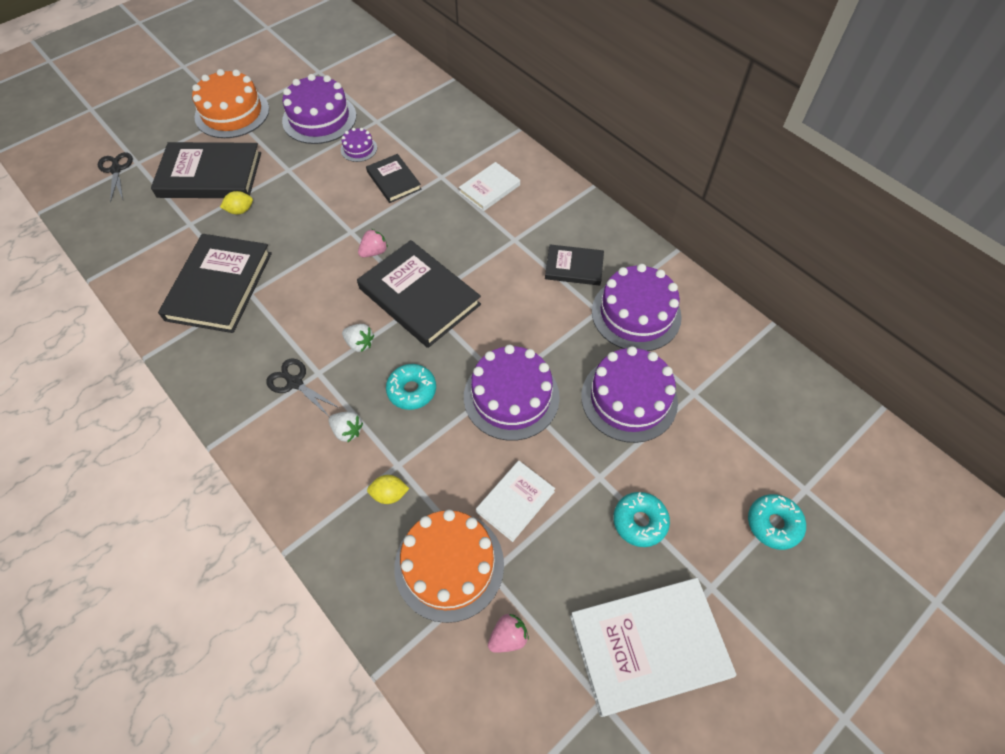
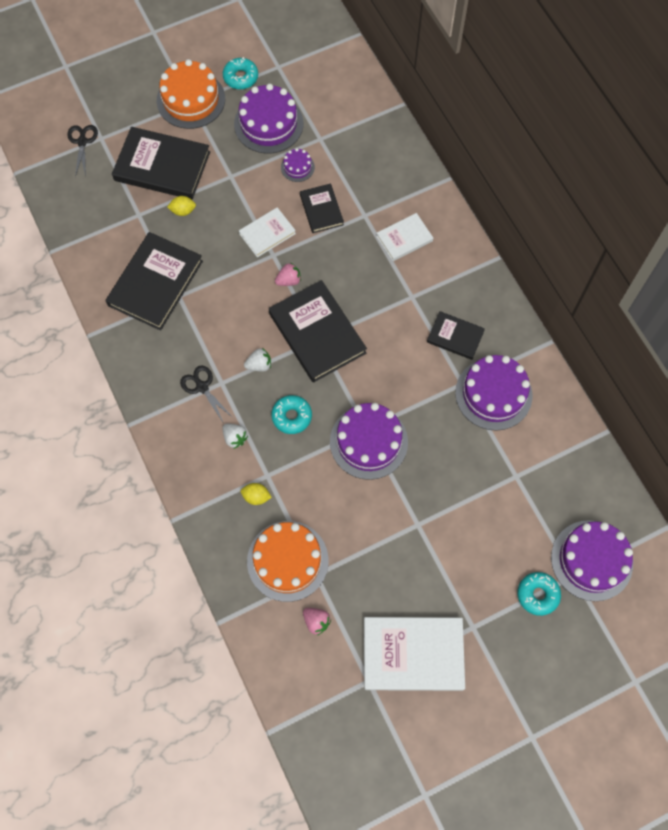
camera: 15 degrees right, 10 degrees up
(359, 343) = (259, 365): white strawberry -> white strawberry turned 60 degrees counterclockwise
(508, 637) = (316, 621): pink strawberry -> pink strawberry turned 60 degrees clockwise
(515, 501) = (348, 526): white book -> white book (267, 233)
(629, 398) = (462, 467): purple cake -> purple cake (591, 560)
(639, 521) = (437, 566): turquoise donut -> turquoise donut (241, 77)

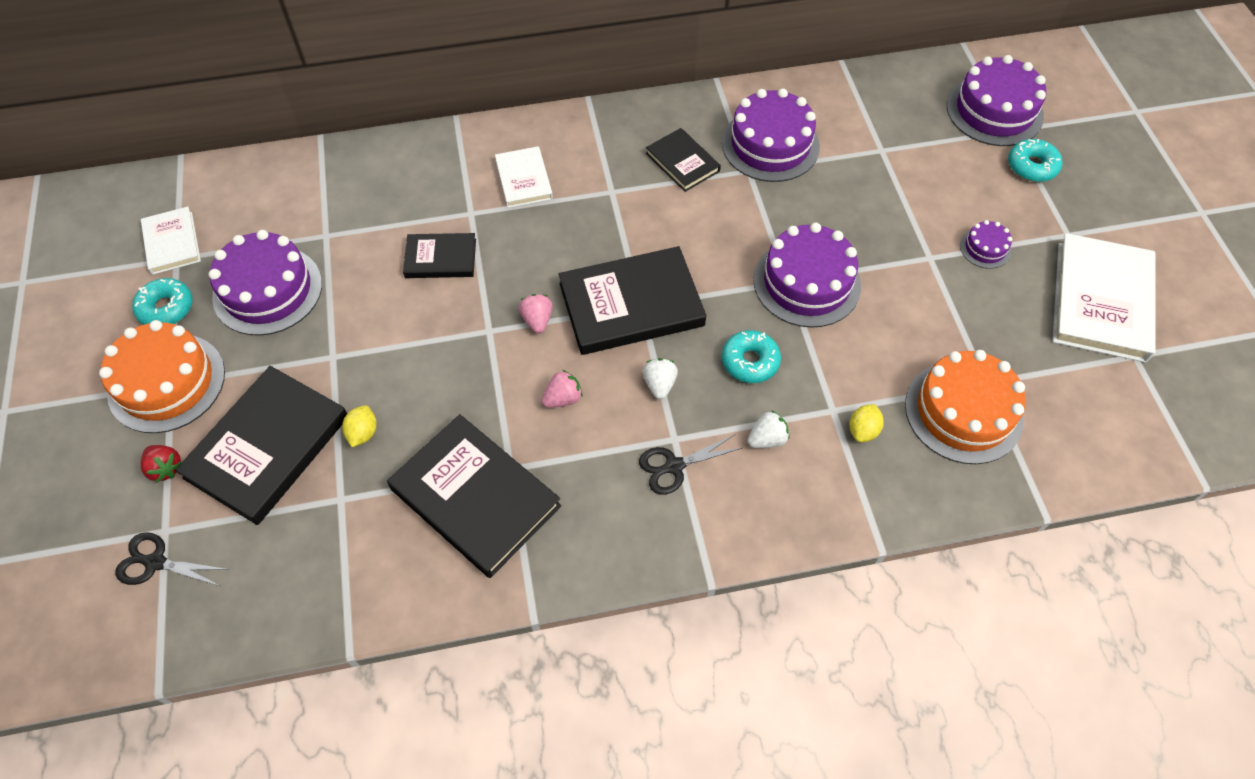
camera: 75 degrees left, 10 degrees down
(137, 122) = (165, 468): none -> red strawberry
(267, 233) = (450, 330): white book -> white book (172, 243)
(297, 167) = (358, 271): purple cake -> purple cake (985, 248)
(316, 621) = (1052, 396): pink strawberry -> pink strawberry (563, 398)
(455, 337) = (682, 162): black book -> black book turned 75 degrees counterclockwise

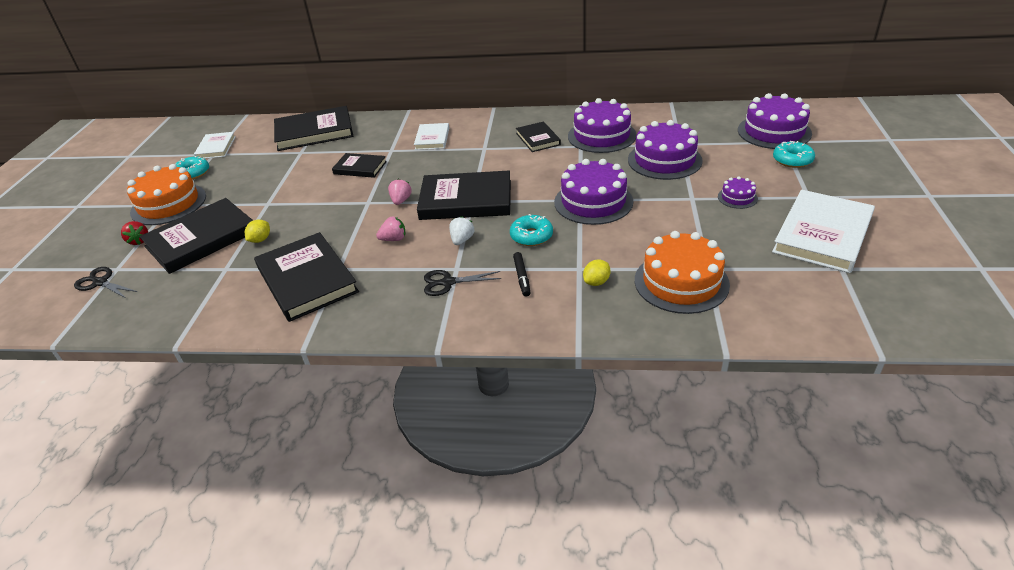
camera: 20 degrees right, 20 degrees down
(267, 290) = (252, 171): purple cake -> purple cake (664, 160)
(324, 186) = (314, 132): none -> black book
(767, 439) = (522, 277): white strawberry -> black marker

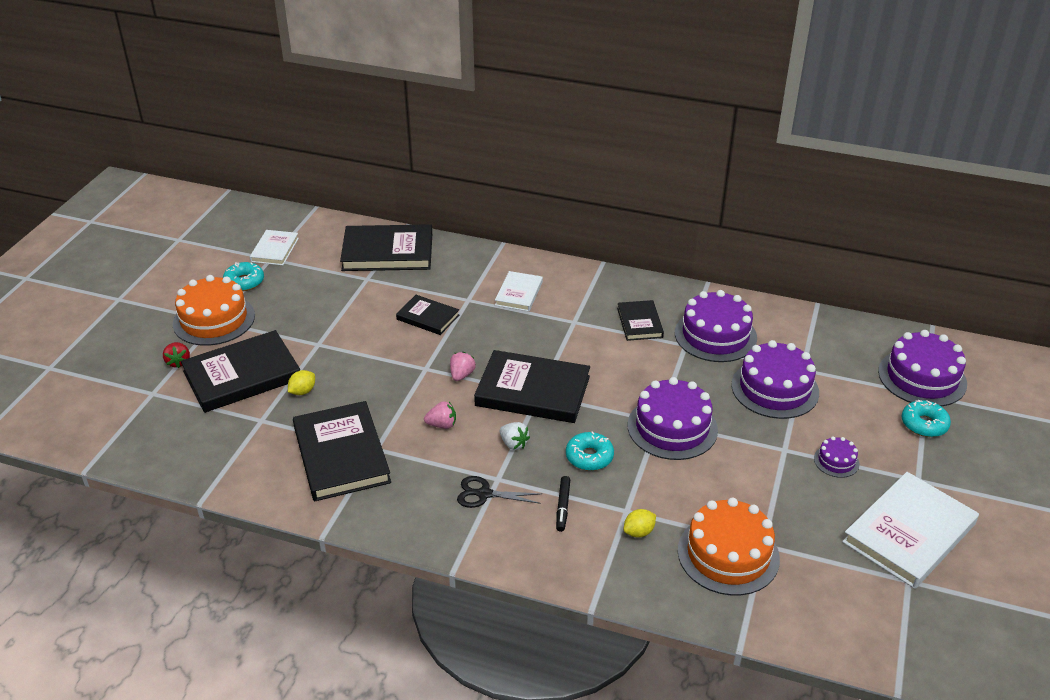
camera: 10 degrees right, 0 degrees up
(100, 282) = (135, 406): black scissors -> none
(462, 240) = (513, 444): white strawberry -> white strawberry turned 105 degrees clockwise

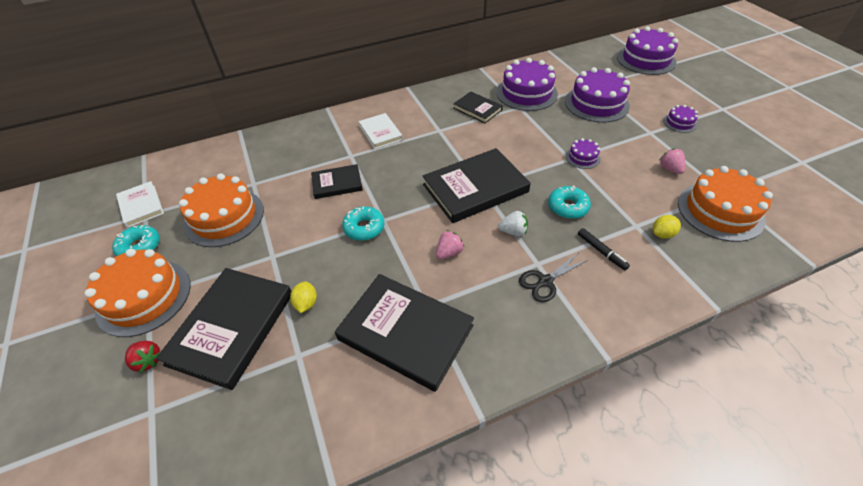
camera: 40 degrees left, 10 degrees up
(318, 294) = (224, 217): none -> orange cake
(387, 252) = (247, 156): black book -> none
(462, 375) = (415, 208): pink strawberry -> pink strawberry (670, 169)
(639, 532) = (662, 234): yellow lemon -> yellow lemon turned 45 degrees clockwise
(672, 427) = (582, 157): purple cake -> purple cake, size x0.48
(909, 533) = (763, 137): white book -> none
(924, 424) = (682, 81): turquoise donut -> turquoise donut (364, 228)

